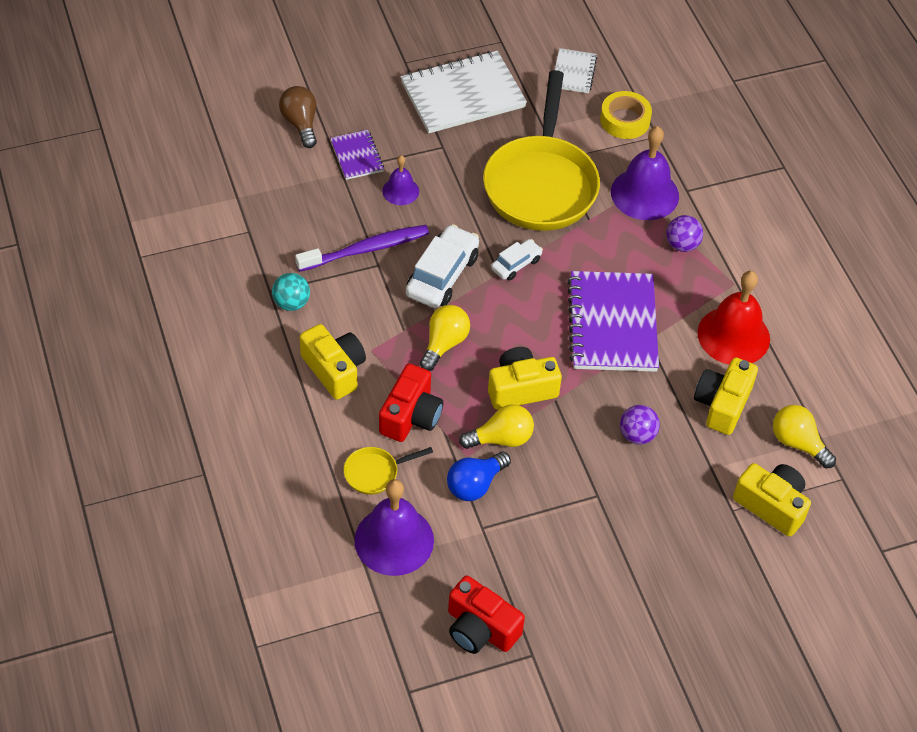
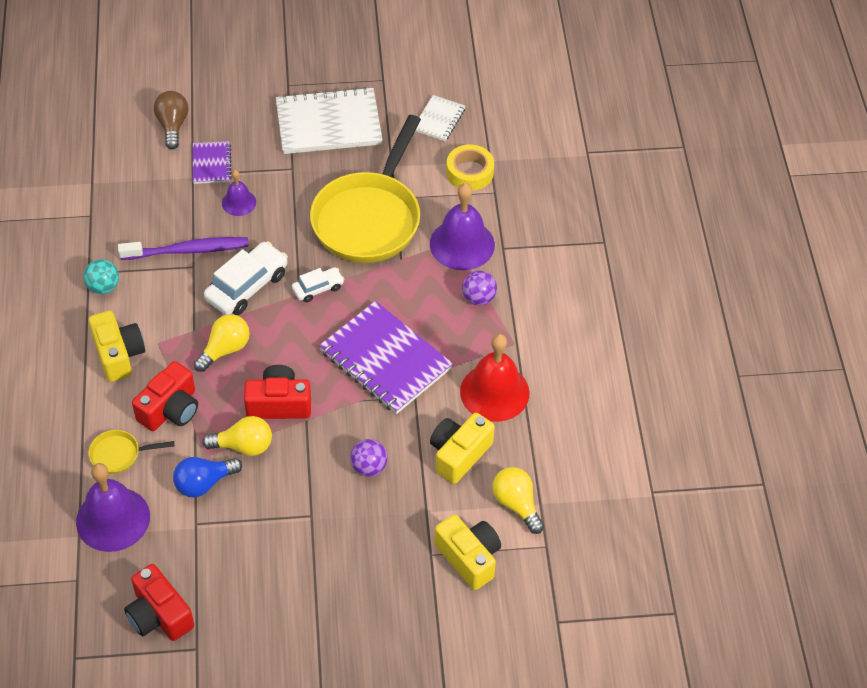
camera: 15 degrees right, 0 degrees up
(521, 388) = (279, 404): yellow camera -> red camera
(612, 324) = (385, 360): purple notebook -> purple notebook turned 60 degrees counterclockwise

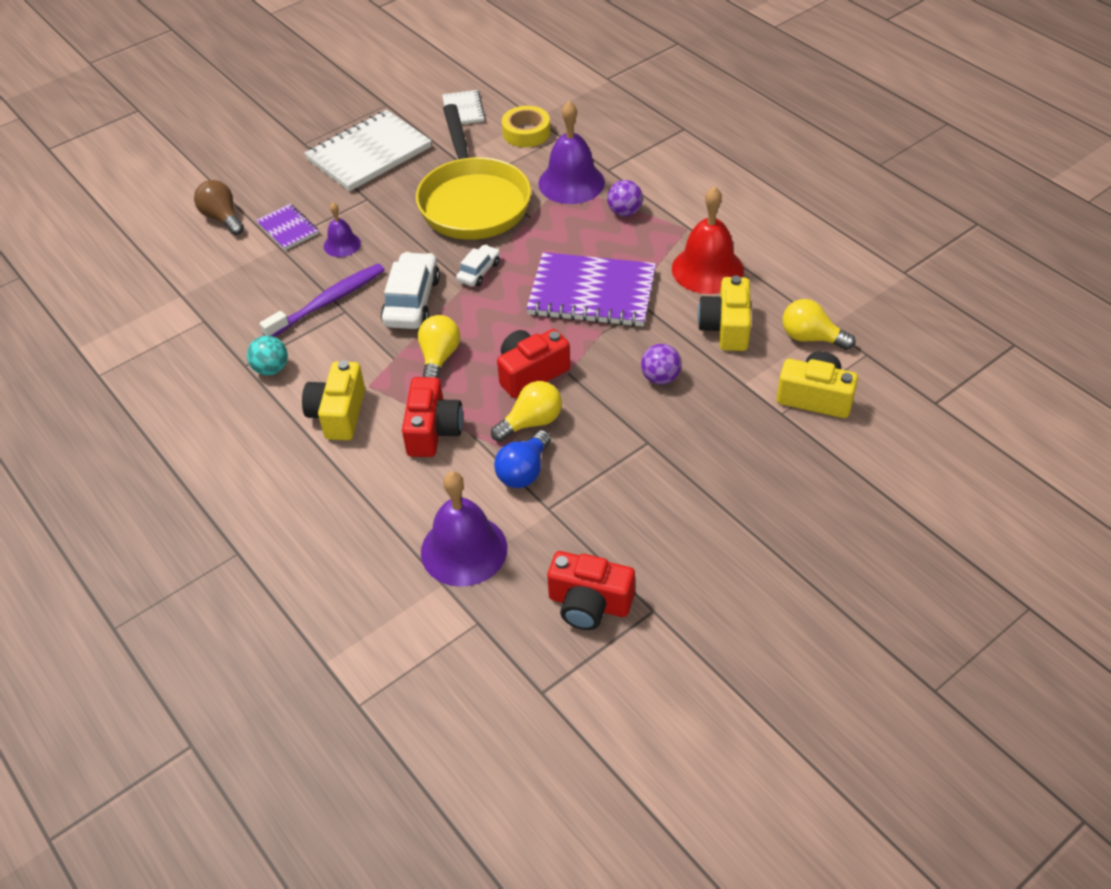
camera: 30 degrees left, 5 degrees down
(118, 354) = (338, 414): yellow camera -> yellow camera turned 120 degrees counterclockwise
(119, 454) = (418, 493): yellow pan -> none

